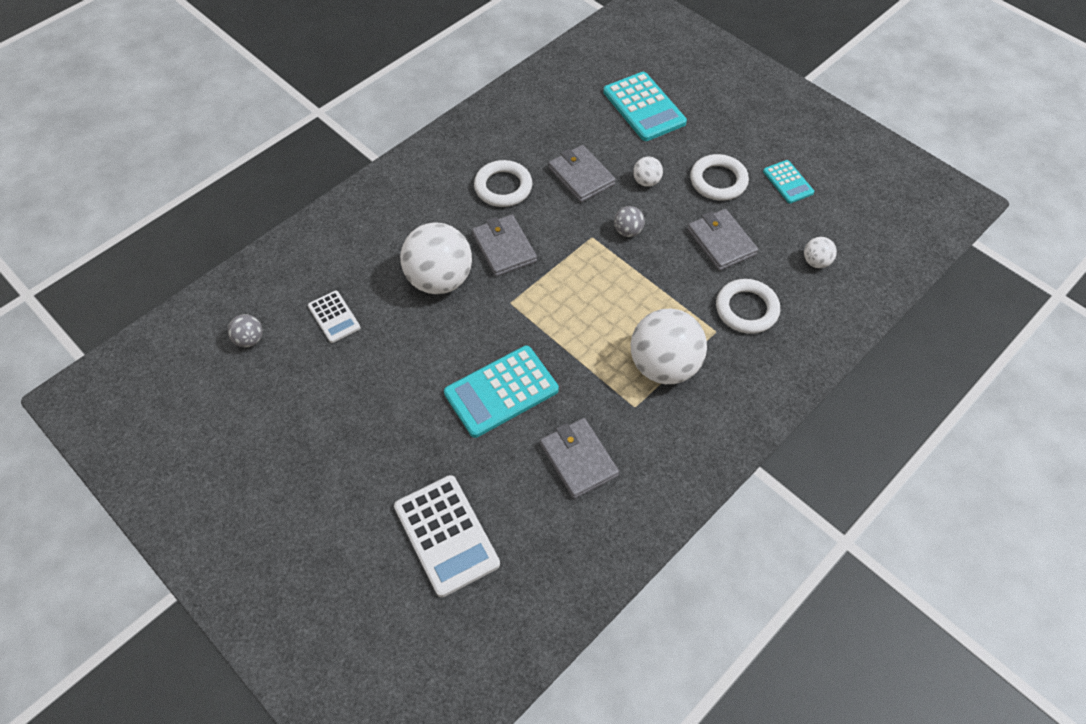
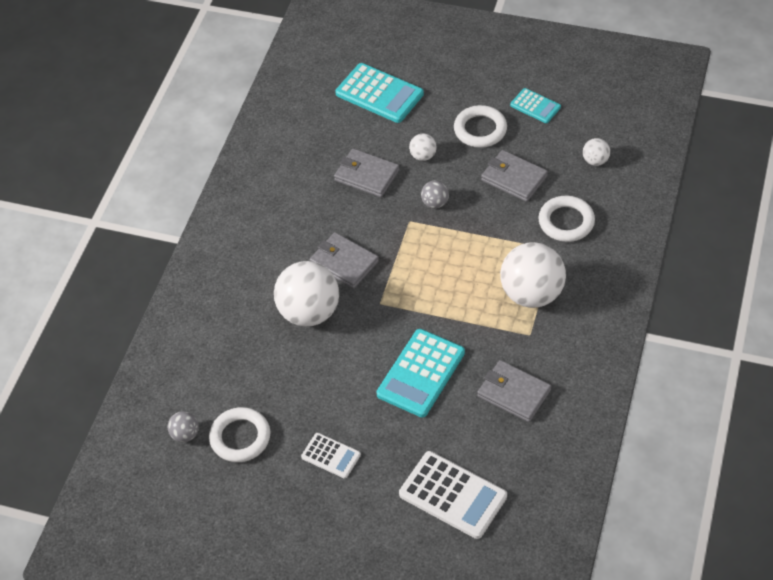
camera: 25 degrees left, 5 degrees down
(334, 317) = (243, 383): white calculator -> white calculator (331, 456)
(503, 187) = (308, 213): white ring -> white ring (240, 437)

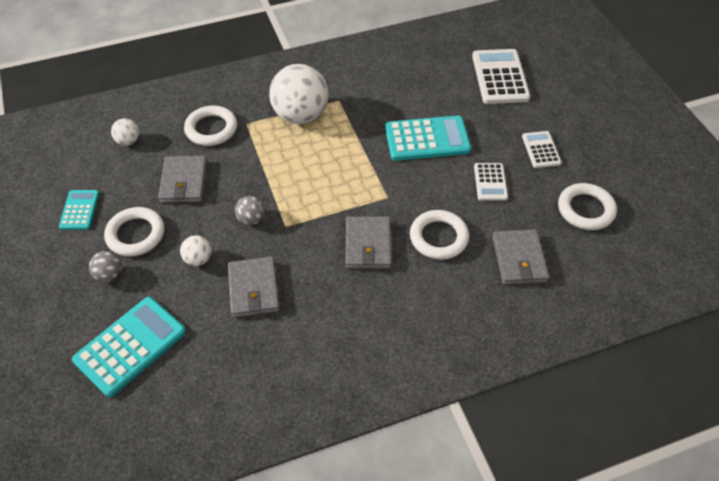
camera: 130 degrees left, 0 degrees up
(185, 434) = (622, 246): grey ball -> grey ball (109, 275)
(309, 312) = (438, 237): white ball -> white ring
(330, 388) = (490, 182): none -> white calculator
(379, 94) = (130, 346): turquoise calculator -> turquoise calculator turned 45 degrees clockwise
(514, 393) = (395, 85): grey wallet -> grey wallet (519, 259)

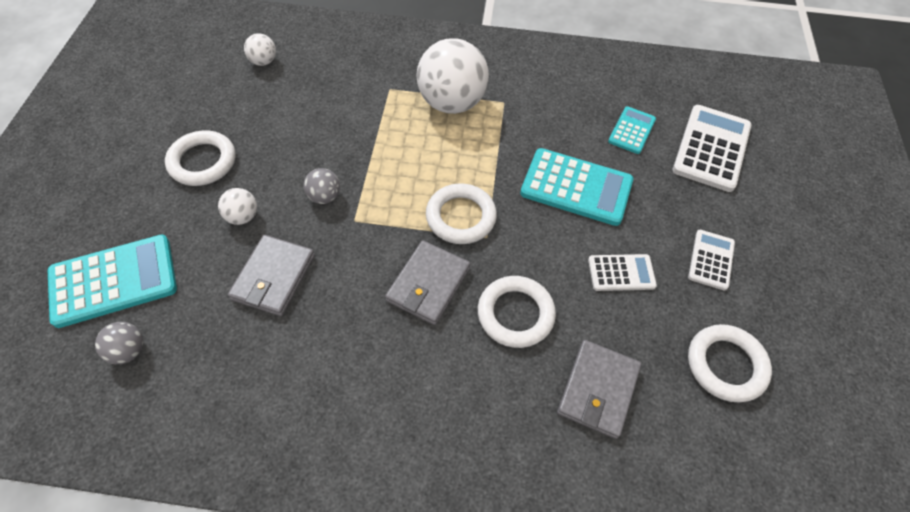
camera: 25 degrees right, 5 degrees up
(79, 210) = (170, 113): turquoise calculator -> turquoise calculator (632, 130)
(109, 275) = (149, 193): grey ball -> grey ball (128, 351)
(184, 182) = (286, 126): grey wallet -> none
(211, 129) = (351, 81): white ring -> white ring (460, 217)
(490, 182) = (621, 273): white calculator -> white calculator turned 120 degrees counterclockwise

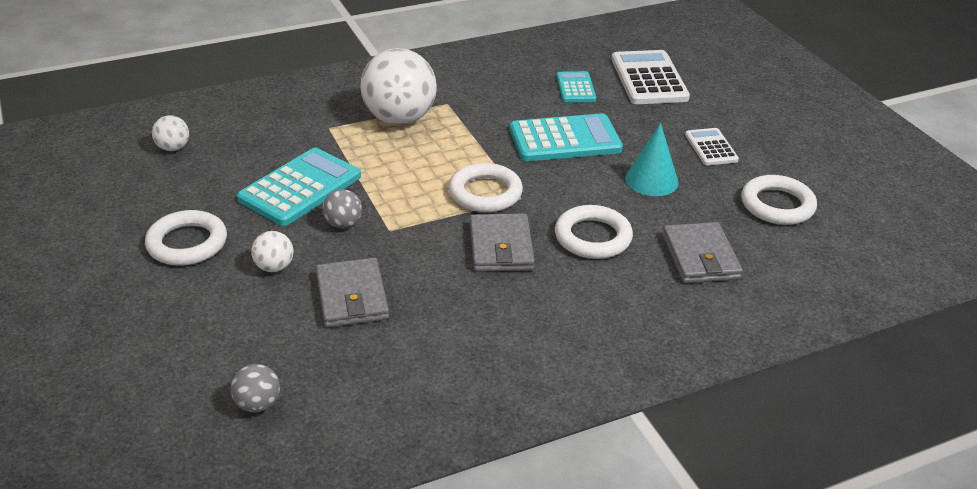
camera: 30 degrees left, 20 degrees down
(113, 281) = (185, 363): turquoise calculator -> turquoise calculator (300, 188)
(621, 273) = (651, 180): white calculator -> turquoise cone

